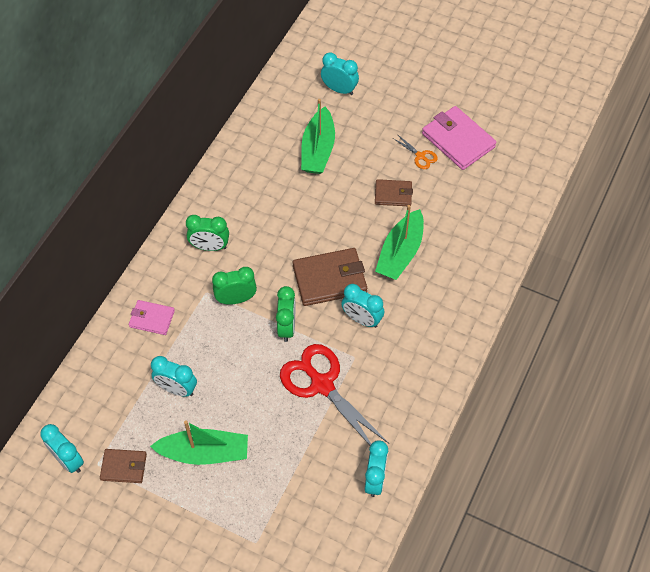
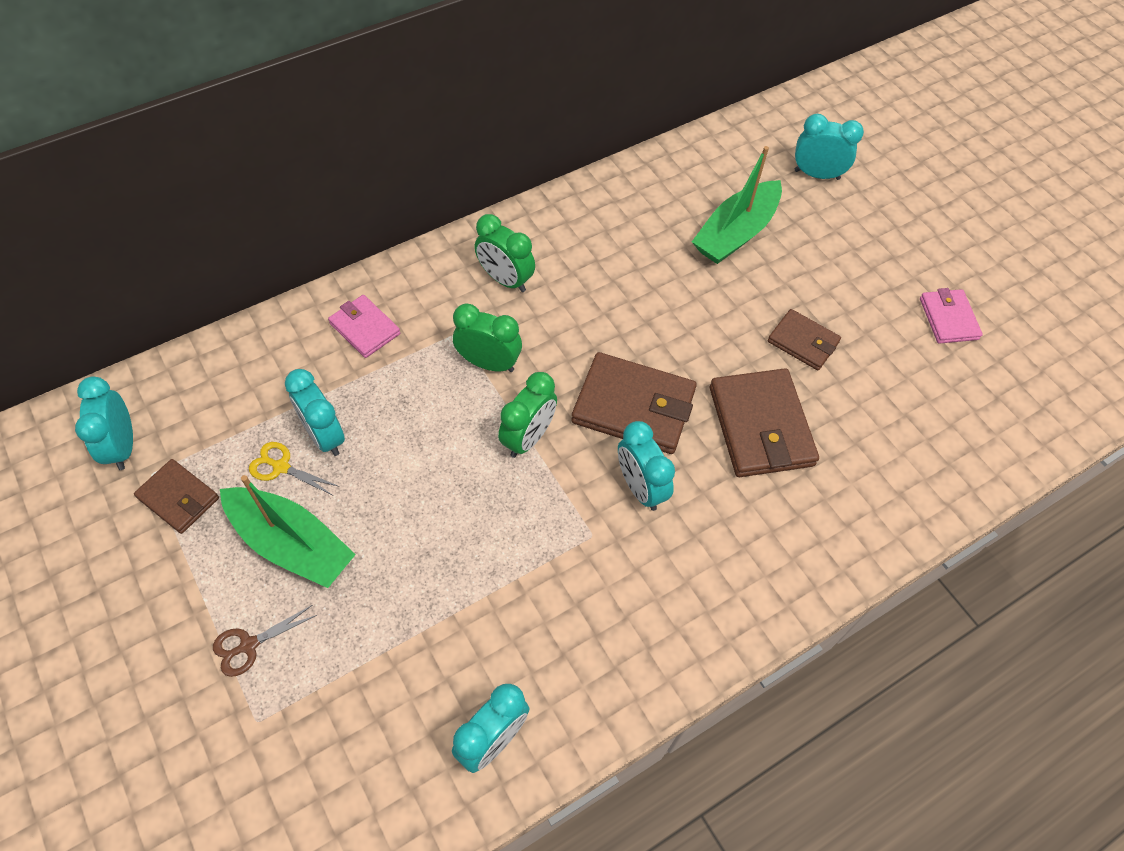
camera: 30 degrees right, 0 degrees up
(166, 418) = (281, 467): none -> yellow scissors
(223, 512) = (249, 645): none -> brown scissors
(322, 384) = (518, 547): red scissors -> none
(339, 89) = (817, 174): turquoise clock -> turquoise clock turned 45 degrees counterclockwise
(400, 253) = (760, 426): green boat -> brown wallet
(420, 156) = (877, 312): orange scissors -> none
(458, 140) = (948, 319): pink wallet -> pink wallet, size x0.58

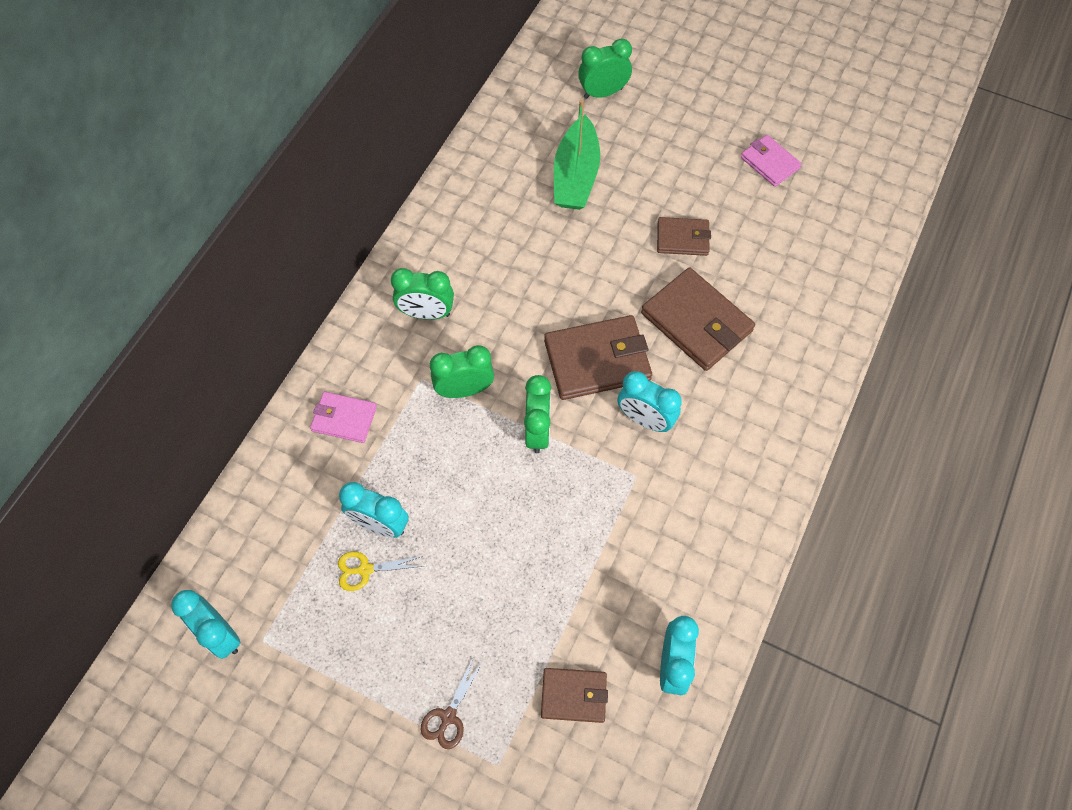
camera: 30 degrees left, 5 degrees up
(178, 498) = (302, 645): brown wallet -> brown wallet (573, 696)
(291, 544) = (421, 622): green boat -> none
(817, 174) = (603, 93): turquoise clock -> green clock

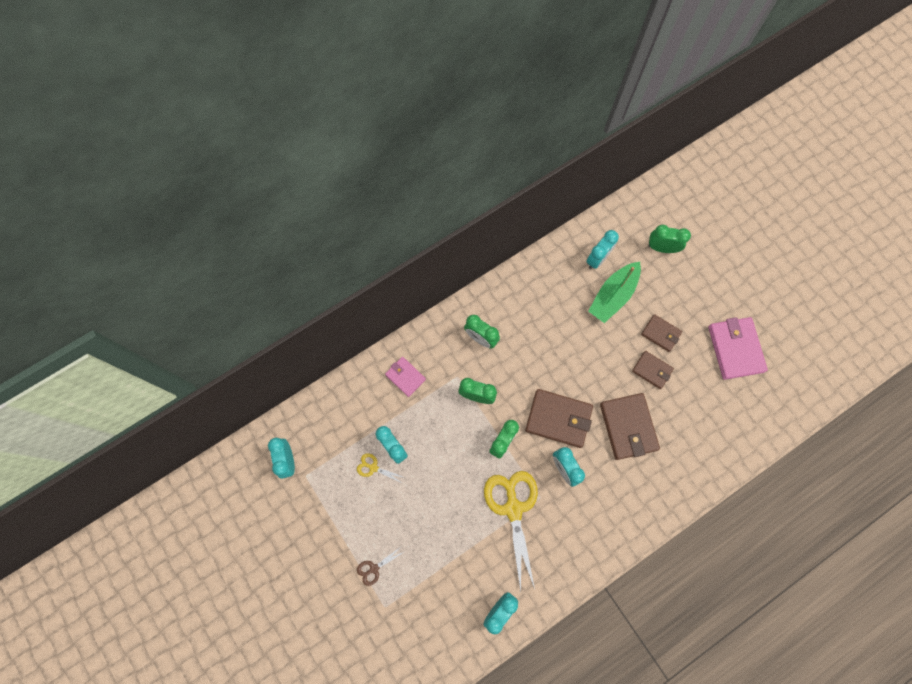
camera: 30 degrees right, 10 degrees up
(528, 142) = (597, 259): none -> turquoise clock
(573, 696) = (440, 595): brown wallet -> brown wallet (660, 334)
(607, 512) = (513, 508): none -> yellow scissors
(770, 163) = (735, 349): pink wallet -> pink wallet, size x1.72

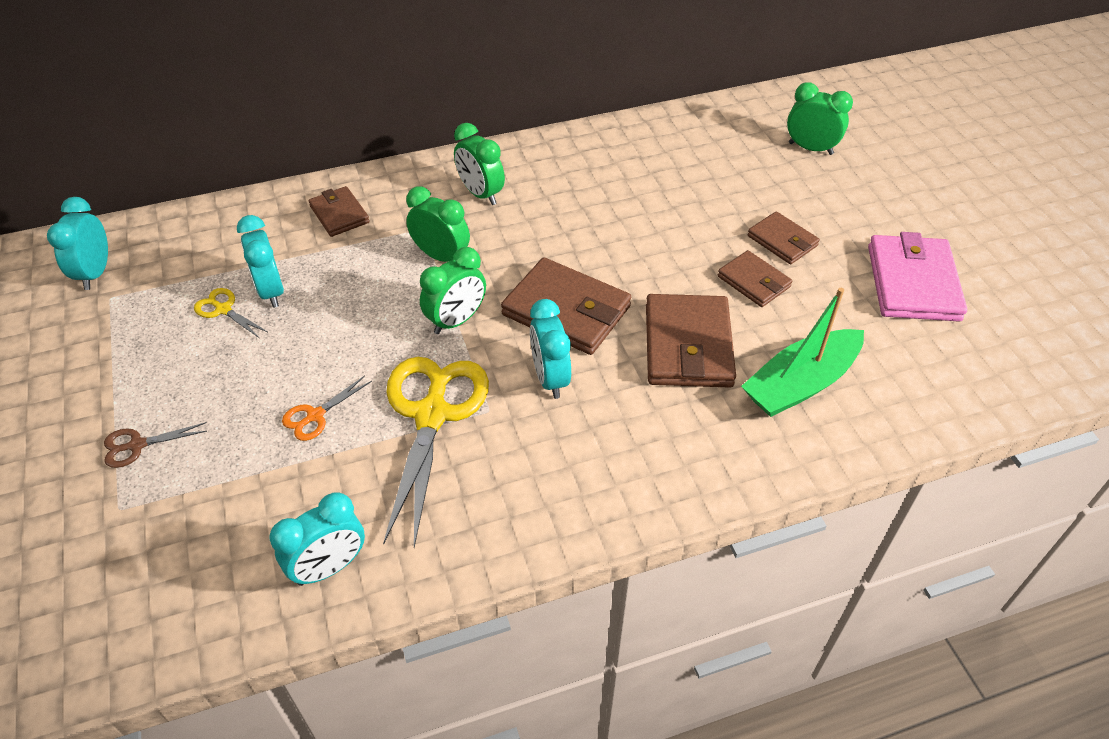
camera: 15 degrees right, 25 degrees down
(405, 377) = (339, 214): pink wallet -> brown wallet
(455, 525) = (315, 416): none -> orange scissors
(597, 259) = (702, 143): turquoise clock -> none
(613, 296) = (714, 185): green boat -> green boat (800, 384)

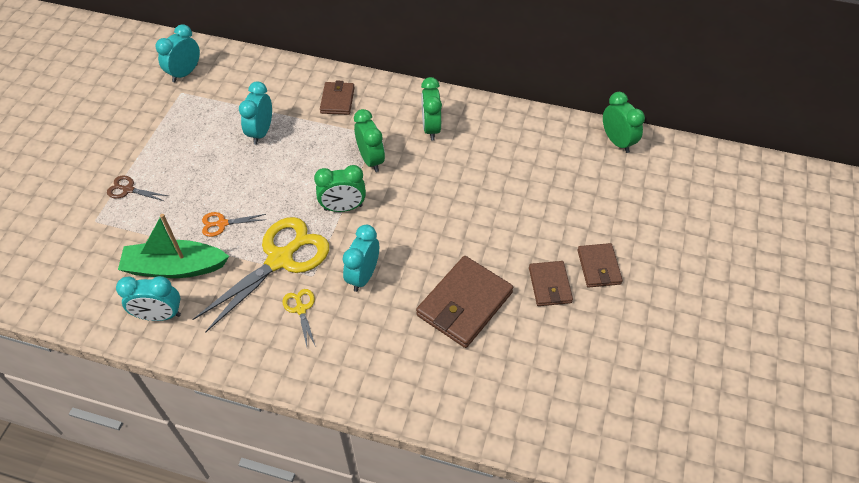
camera: 35 degrees right, 5 degrees up
(223, 309) = (228, 131): yellow scissors -> yellow scissors (301, 309)
(566, 311) = (411, 237): brown wallet -> none
(800, 384) = (511, 373): green boat -> green boat (175, 267)
(810, 148) = (691, 208): green clock -> green clock (617, 142)
(913, 283) = (663, 350): pink wallet -> none

